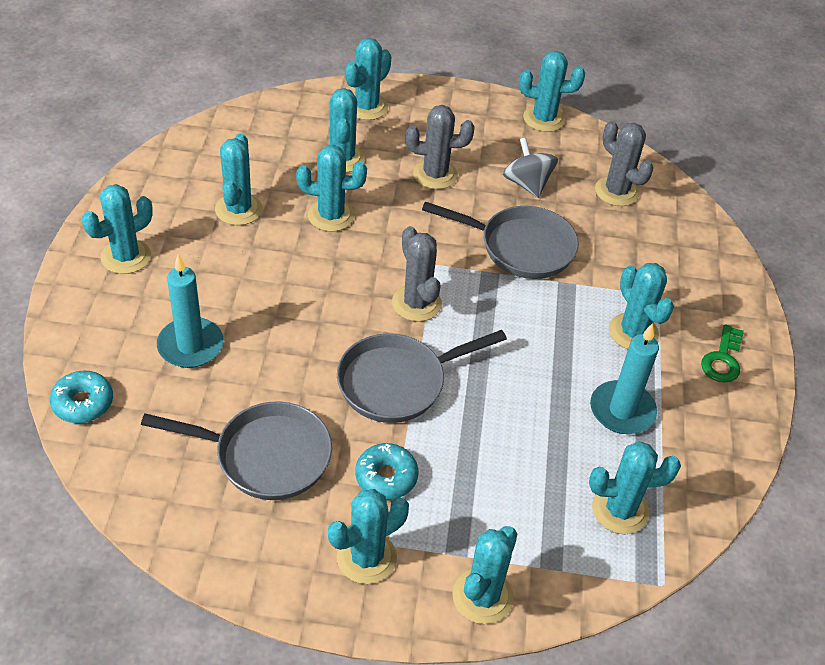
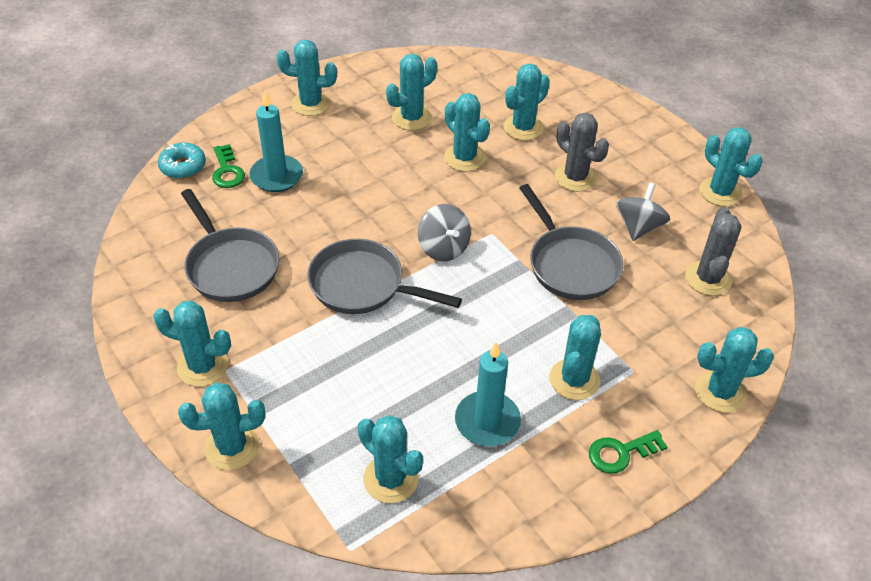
camera: 50 degrees right, 0 degrees up
(135, 375) = (227, 171): none -> green key
(366, 107) = (588, 105): turquoise cactus -> turquoise cactus (720, 392)
(386, 477) = (277, 332): turquoise donut -> none
(416, 303) = (443, 248): grey cactus -> grey spinning top

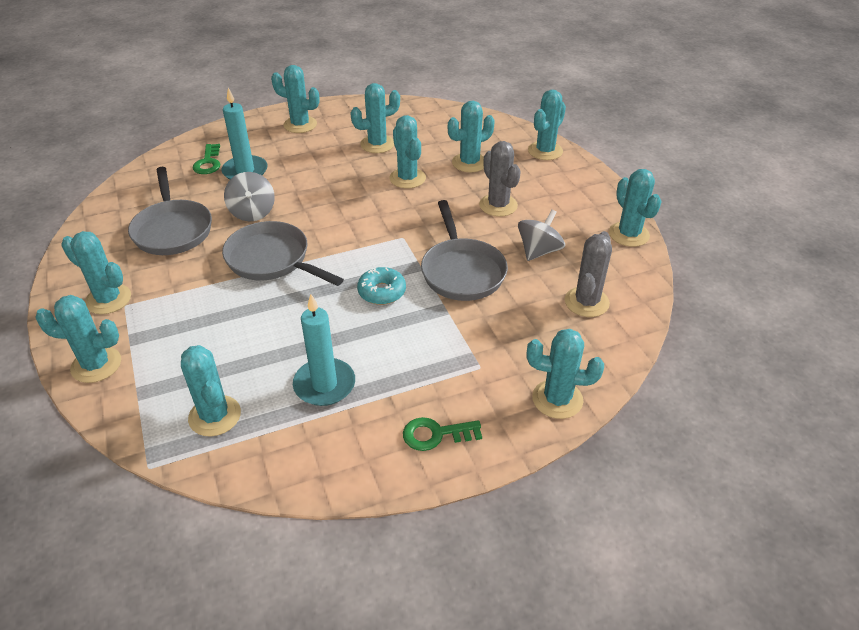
camera: 15 degrees right, 5 degrees down
(183, 166) = (176, 155): turquoise donut -> turquoise donut (382, 292)
(443, 248) = (355, 242): grey spinning top -> grey spinning top (252, 212)
(574, 380) = (421, 364): turquoise cactus -> turquoise cactus (545, 151)

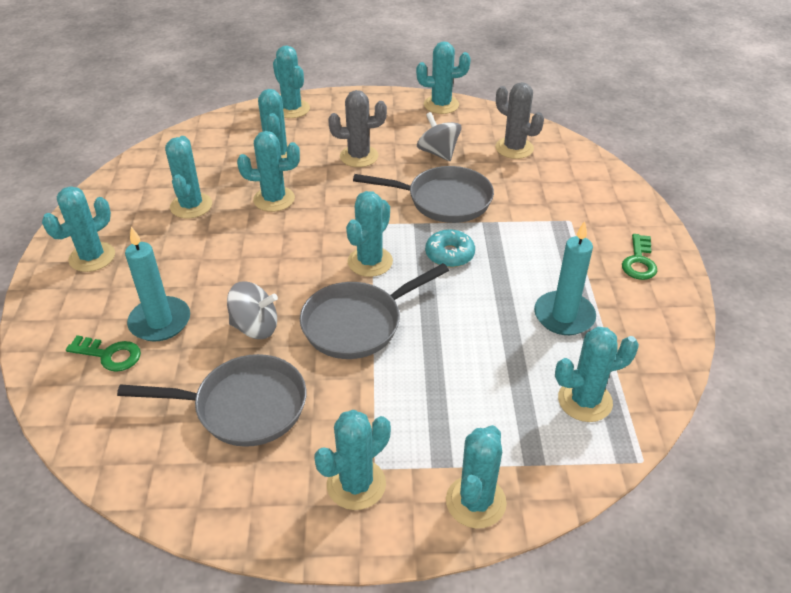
camera: 70 degrees left, 0 degrees up
(557, 399) = (616, 192): turquoise cactus -> turquoise cactus (370, 262)

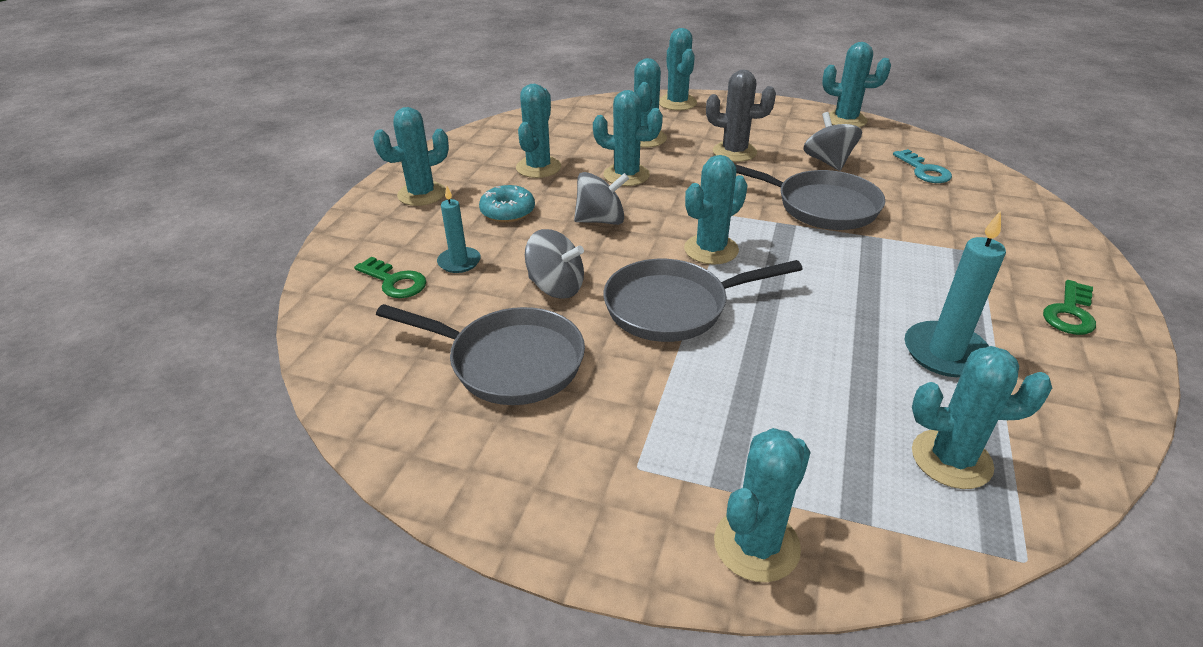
camera: 20 degrees right, 5 degrees down
(160, 322) = (459, 262): turquoise candle -> turquoise candle, size x0.63
(269, 252) = (601, 220): none -> grey spinning top
(356, 484) = (605, 479): turquoise cactus -> none
(449, 254) = (810, 260): turquoise donut -> turquoise donut (508, 211)
(514, 148) = (924, 170): grey cactus -> turquoise key

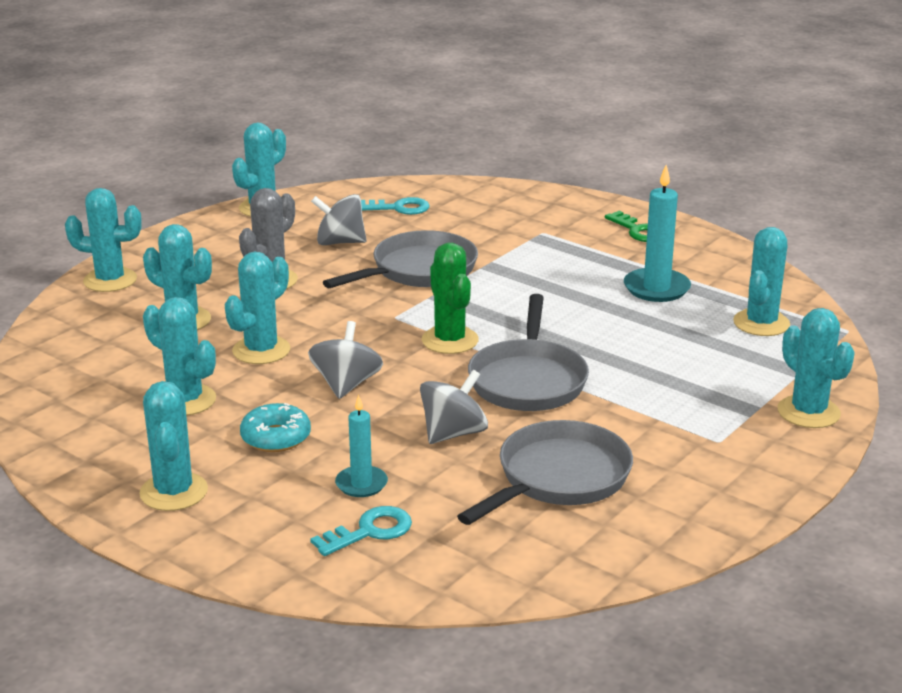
camera: 70 degrees left, 10 degrees down
(394, 281) = (370, 531): green key -> turquoise key
(711, 250) = (450, 340): turquoise cactus -> green cactus

